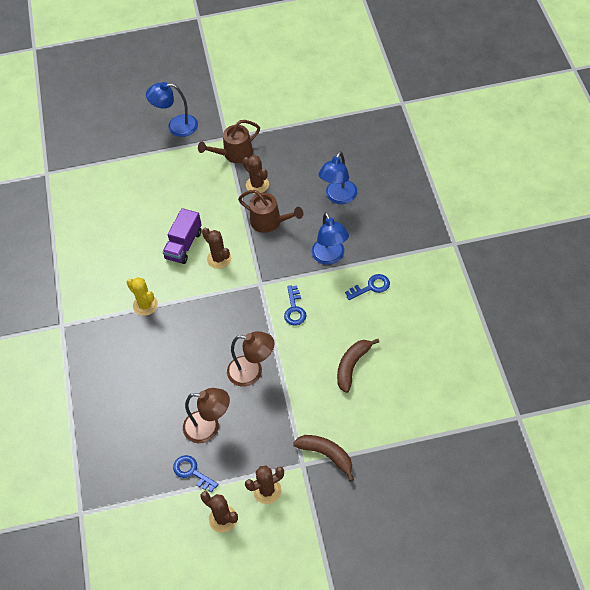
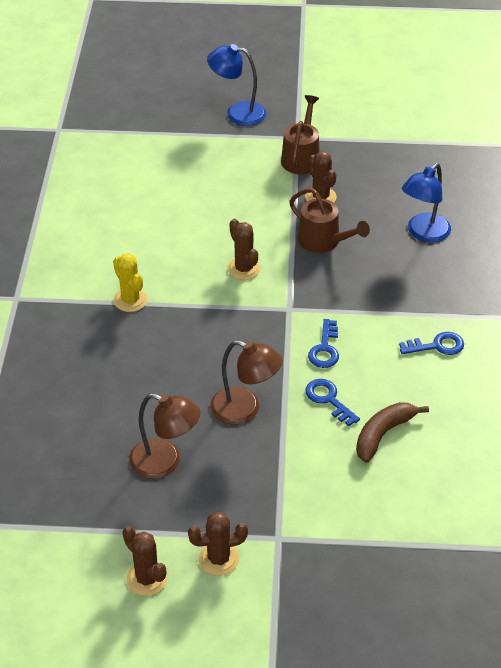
camera: 10 degrees right, 10 degrees down
(184, 245) = (203, 243): purple truck -> none
(192, 472) = (124, 510): blue key -> blue key (328, 400)
(234, 154) = (301, 157): brown watering can -> brown watering can turned 120 degrees clockwise
(326, 455) = (315, 535): brown banana -> none
(330, 257) = (392, 299): blue lamp -> none

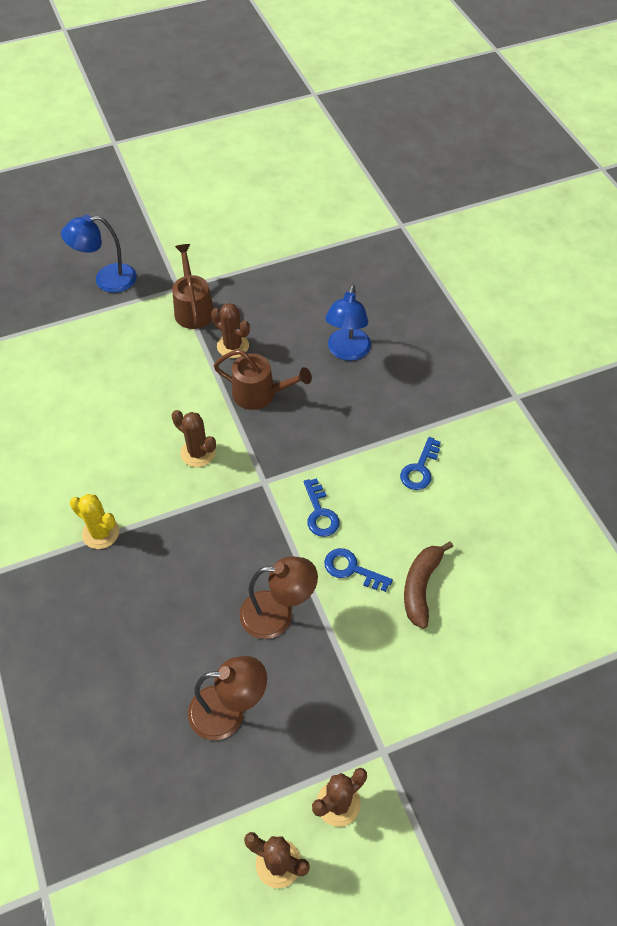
camera: 25 degrees left, 10 degrees up
(437, 346) = (420, 469): blue key -> blue key turned 150 degrees clockwise

